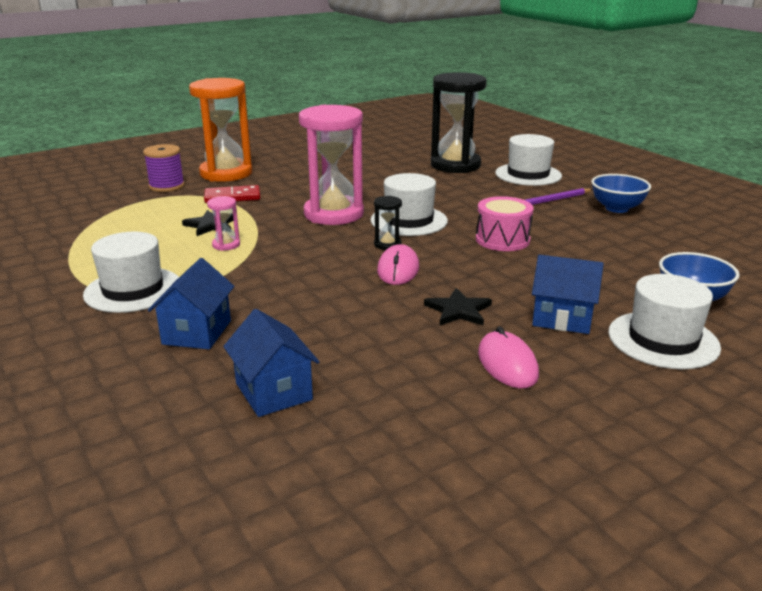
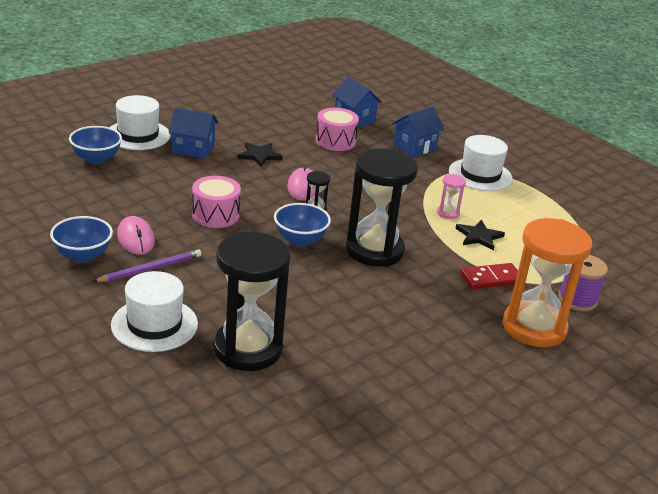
camera: 170 degrees right, 5 degrees up
(197, 332) = (414, 147): blue house -> blue house turned 45 degrees clockwise
(330, 339) = (335, 141): none -> pink drum
(334, 214) = (374, 250): pink hourglass -> black hourglass
(409, 220) = (300, 240): white hat -> blue bowl
(507, 364) = (235, 126): pink mouse -> pink mouse (135, 238)

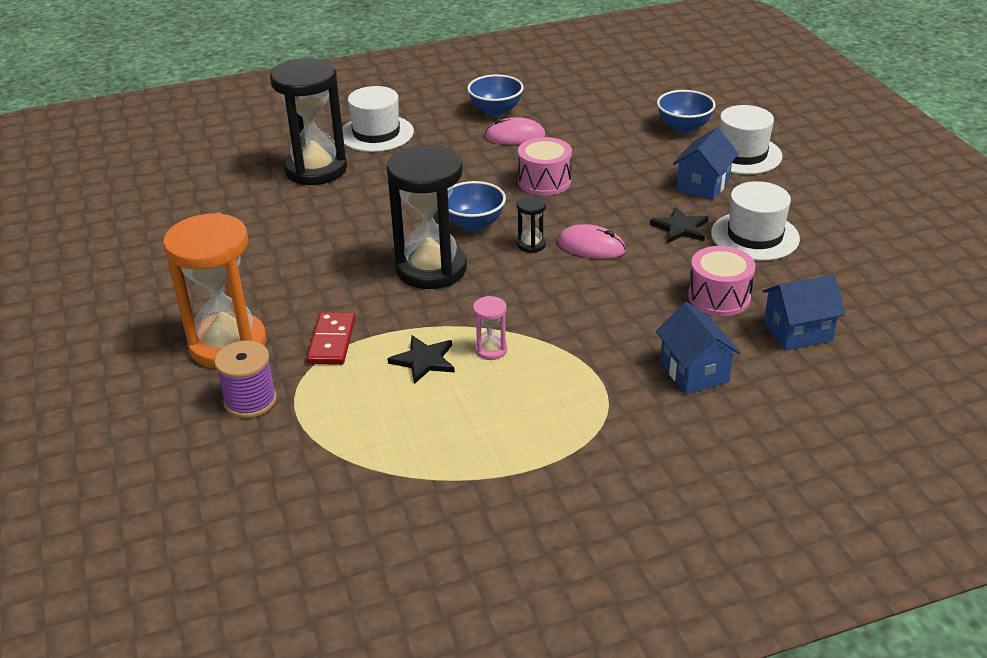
camera: 115 degrees right, 5 degrees up
(150, 269) = (460, 138): purple pencil -> none
(480, 175) = (590, 417): white hat -> white hat (755, 236)

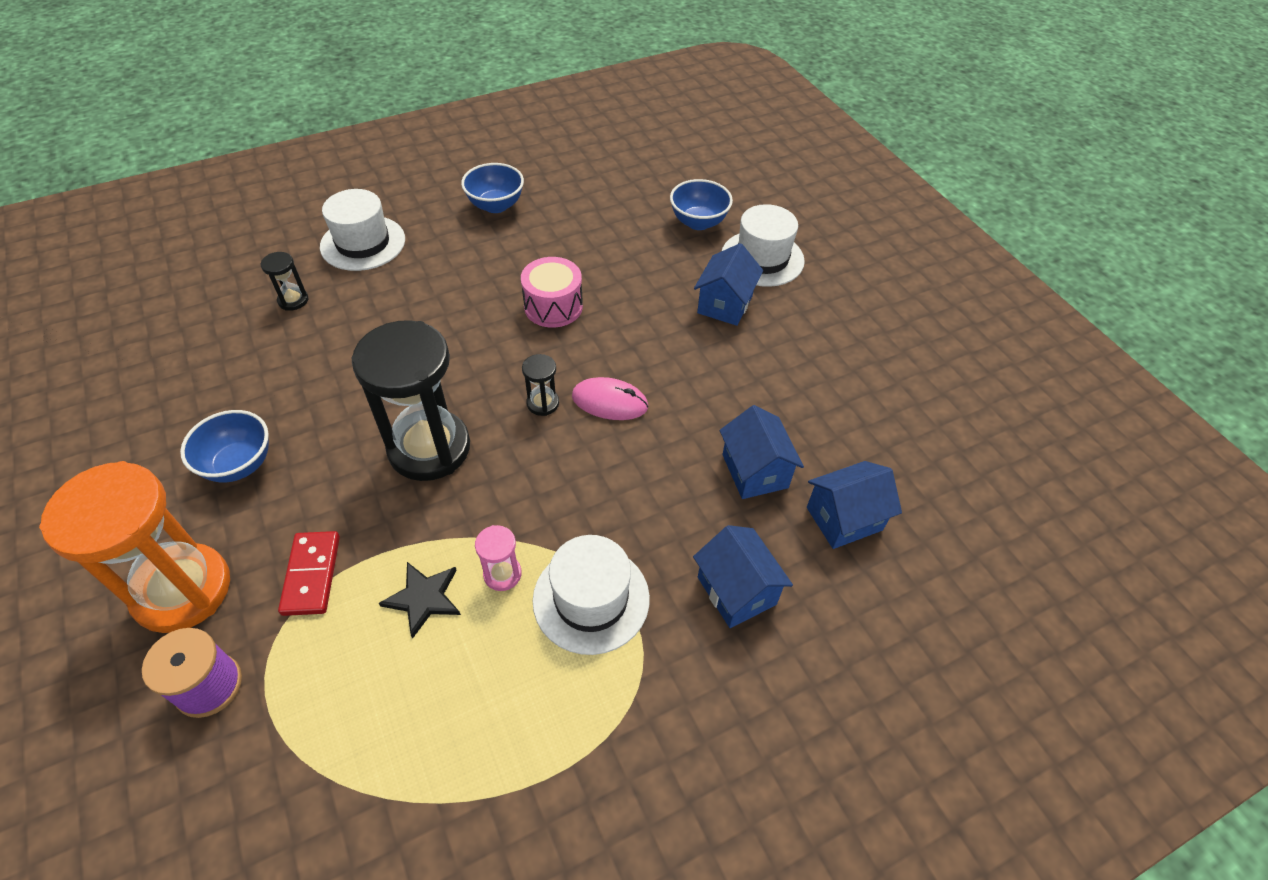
camera: 10 degrees left, 15 degrees up
(316, 170) = (293, 300): black hourglass -> black hourglass, size x0.42
(473, 224) = (476, 375): blue bowl -> blue bowl (239, 464)
(515, 136) = (518, 241): pink mouse -> none
(680, 228) = (705, 369): black star -> none
(719, 297) = (755, 471): pink drum -> blue house
(755, 236) = (785, 376): white hat -> white hat (591, 599)

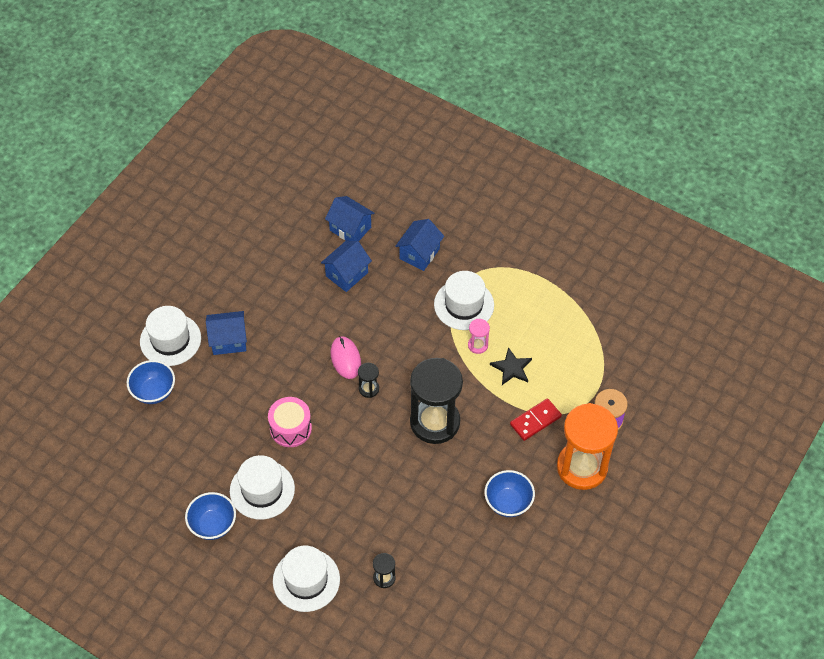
camera: 120 degrees left, 5 degrees up
(498, 253) = (262, 490): none -> white hat

